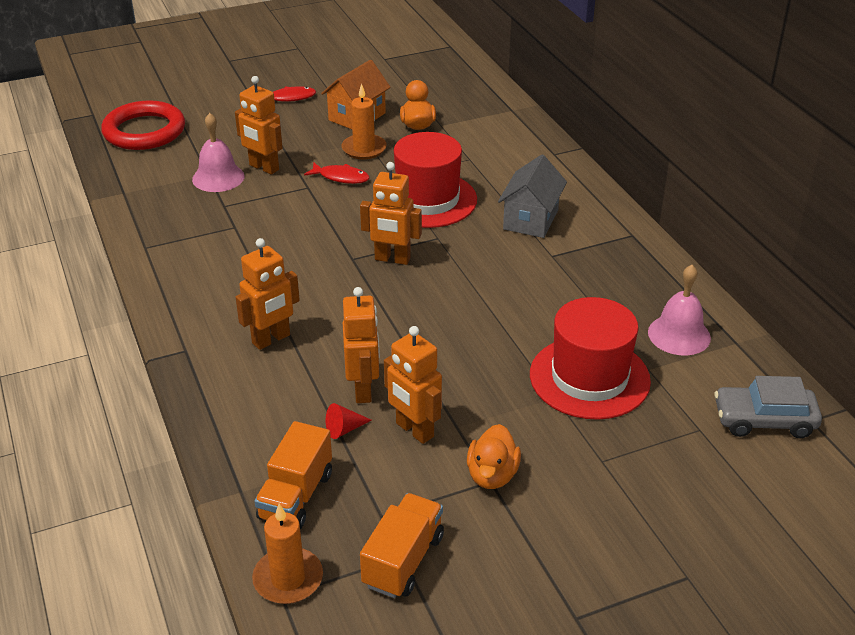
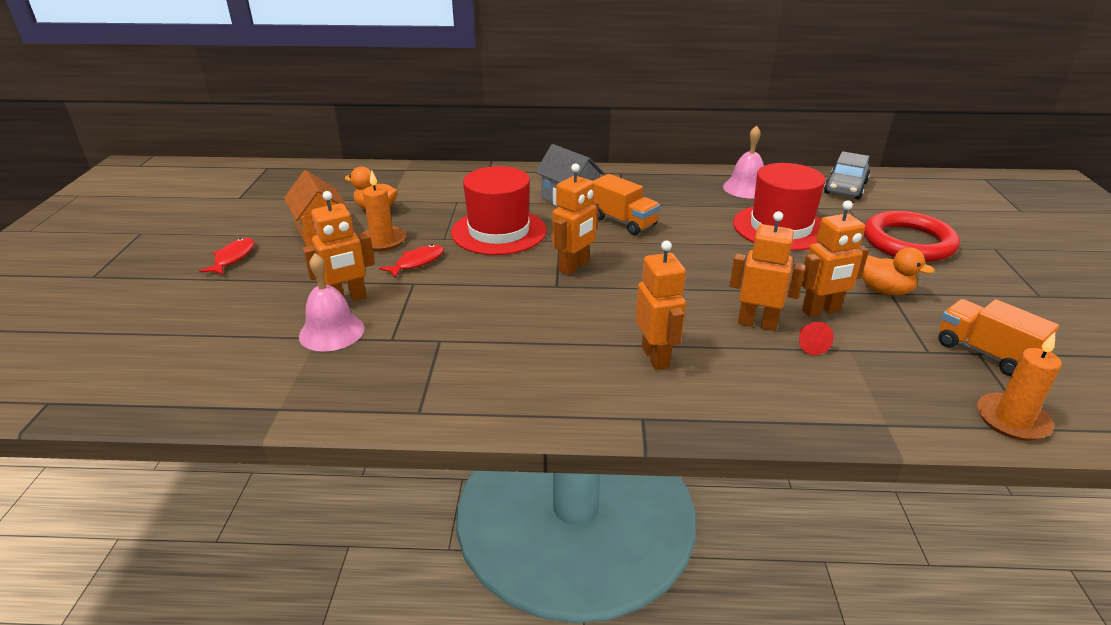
camera: 65 degrees left, 5 degrees down
(144, 131) = (158, 365): red ring -> red ring (908, 242)
(296, 496) = (898, 391): orange truck -> orange truck (623, 222)

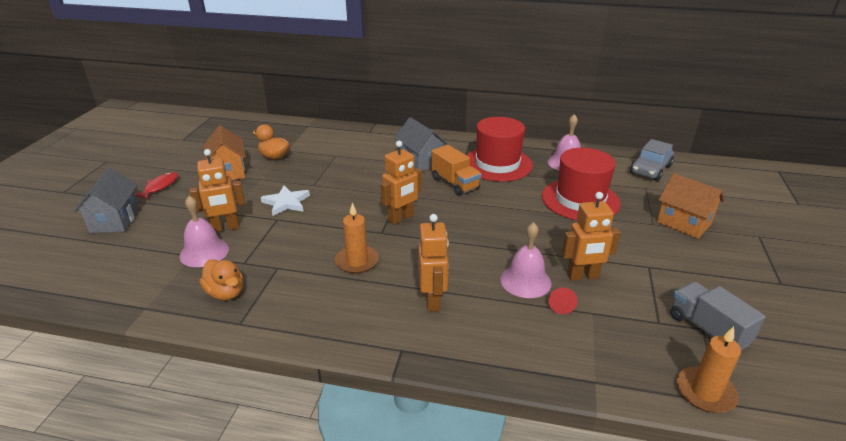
camera: 10 degrees right, 0 degrees up
(187, 305) = (115, 220): none -> grey house
(382, 241) = (268, 183): orange candle -> orange candle (357, 261)
(417, 262) = (286, 203): red fish -> white star
(499, 231) = (356, 183): red hat -> red hat (497, 164)
(757, 323) = (525, 281): orange robot -> pink bell
(884, 290) = (644, 264): orange duck -> orange duck (225, 293)
(908, 242) = (684, 223): red ring -> orange house
(984, 353) = (707, 329): orange truck -> grey truck

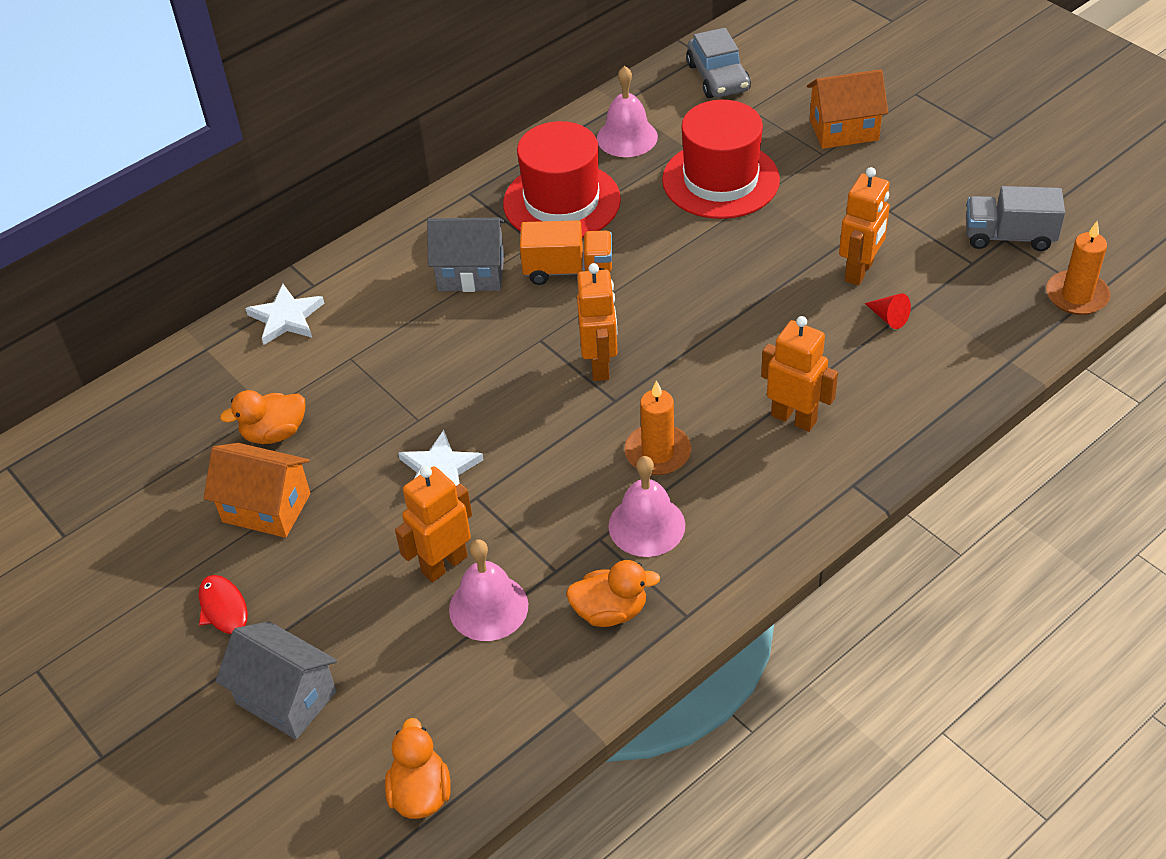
camera: 50 degrees left, 15 degrees up
(65, 282) = (420, 793): none -> orange duck
(225, 228) = (444, 564): orange robot -> orange robot turned 150 degrees counterclockwise
(343, 133) = (286, 318): none -> white star
(525, 281) = (827, 321): pink bell -> pink bell (646, 525)

